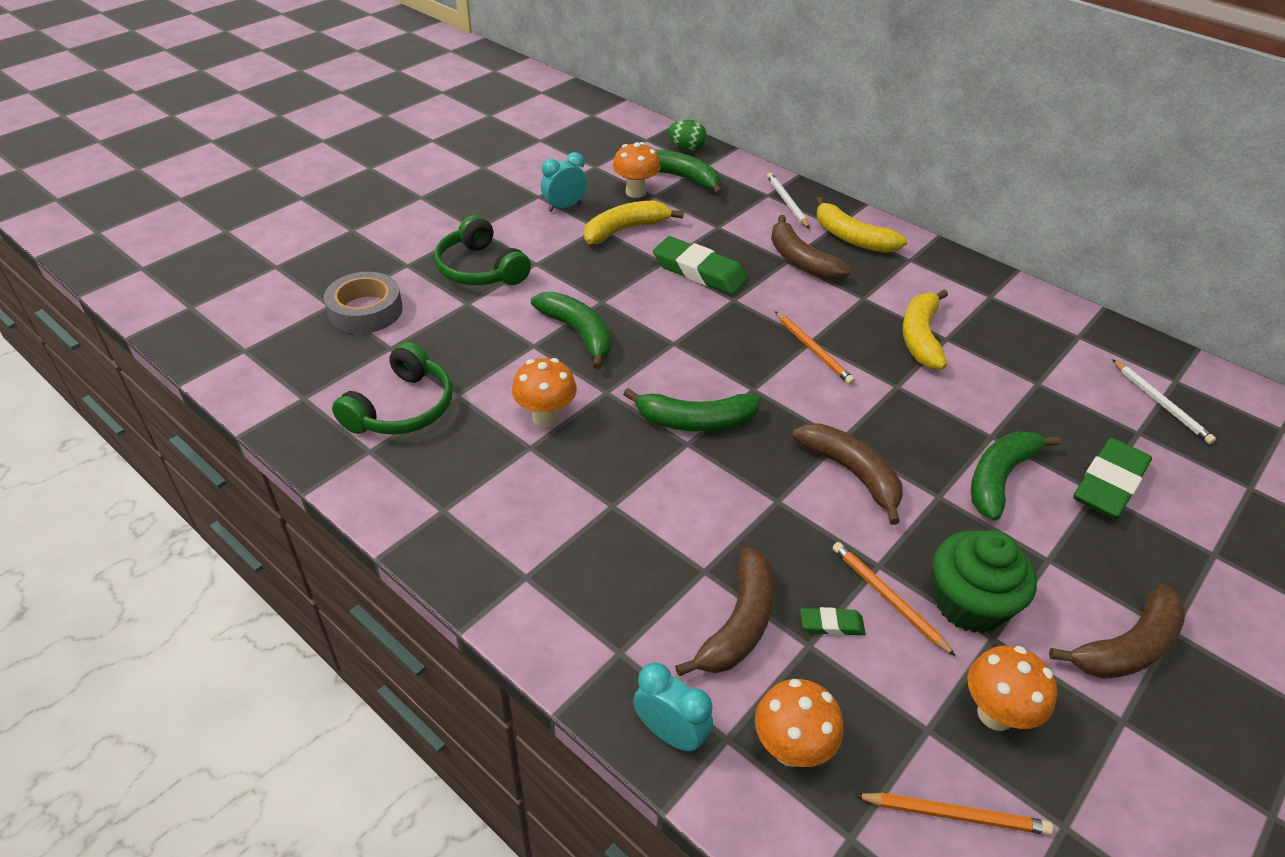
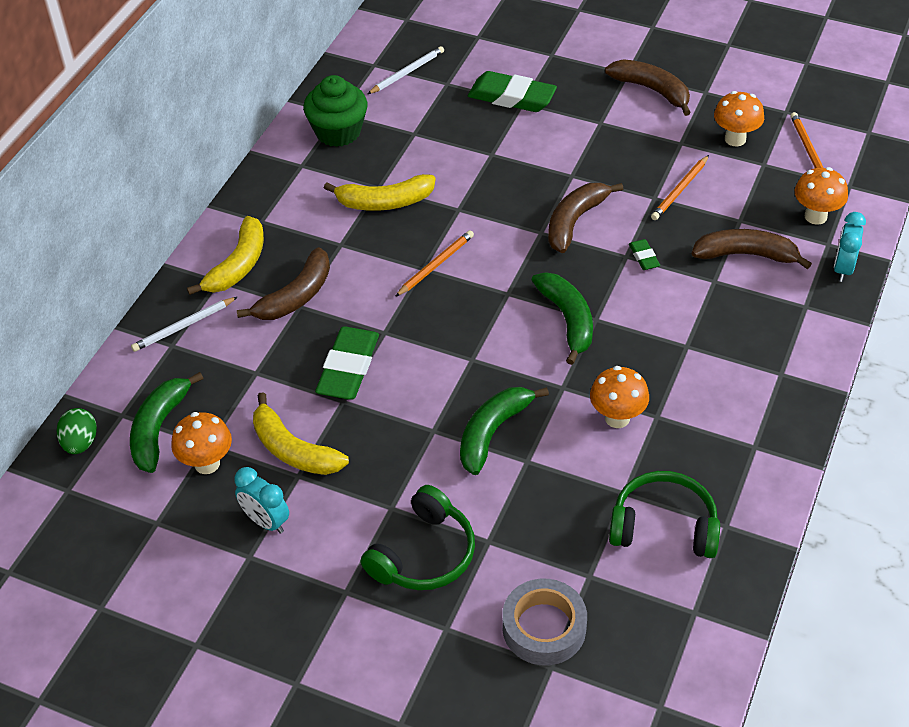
camera: 105 degrees left, 5 degrees up
(831, 625) = (718, 212): green eraser -> green eraser (644, 257)
(969, 603) = (660, 154): green cupcake -> green cupcake (338, 132)
(999, 478) = (536, 147): green banana -> none

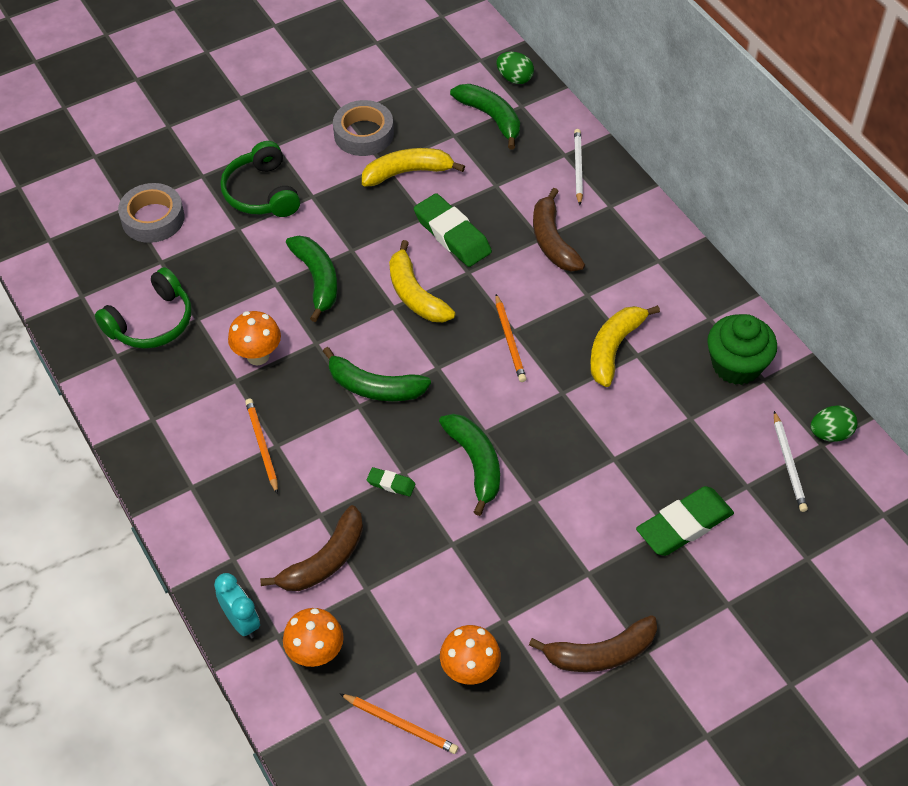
camera: 125 degrees right, 5 degrees up
(207, 463) = (438, 127): orange mushroom -> none
(238, 265) = (617, 224): yellow banana -> yellow banana (415, 294)
(266, 521) = (363, 134): turquoise clock -> grey tape
(359, 64) = (830, 434): none -> green egg
(575, 221) = (475, 463): brown banana -> green banana
(680, 190) = (443, 570): orange pencil -> orange pencil (262, 446)

